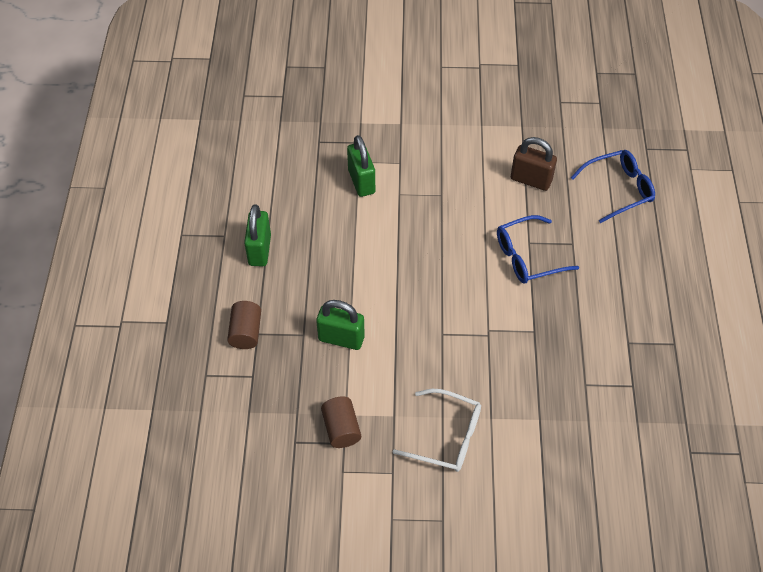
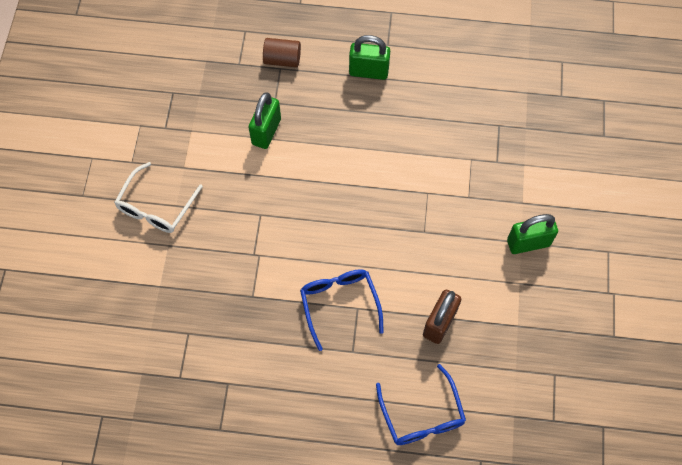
camera: 95 degrees right, 10 degrees up
(341, 429) = (178, 126): brown cylinder -> none
(361, 181) = (445, 160): green padlock -> green padlock (528, 243)

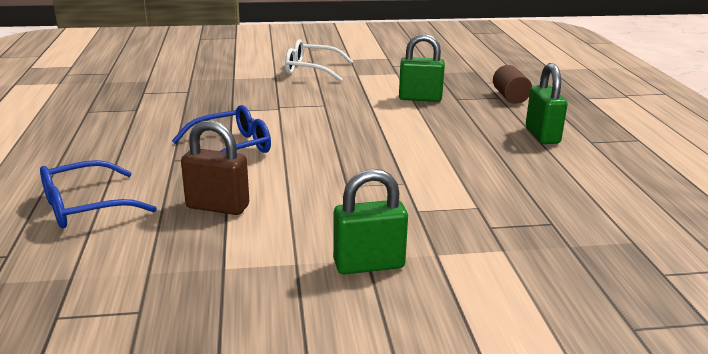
camera: 75 degrees right, 40 degrees down
(528, 243) = (369, 265): green padlock -> green padlock turned 75 degrees counterclockwise

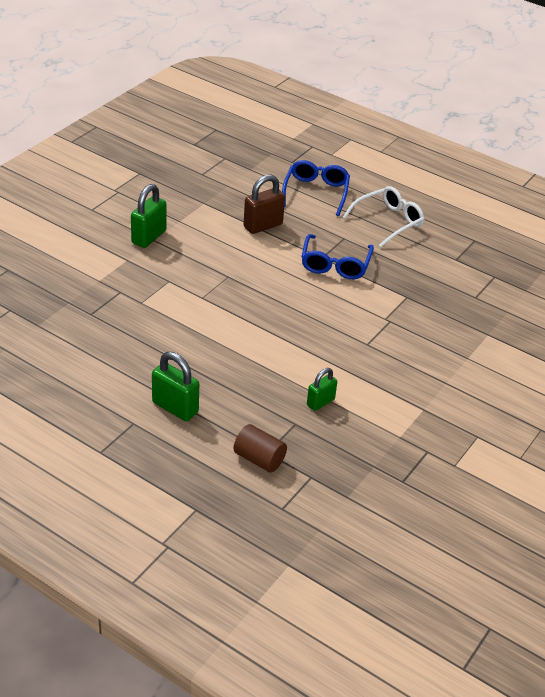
camera: 130 degrees right, 15 degrees up
(310, 70) = (467, 389): white glasses -> white glasses (389, 221)
(420, 98) = (320, 402): green padlock -> green padlock, size x0.64

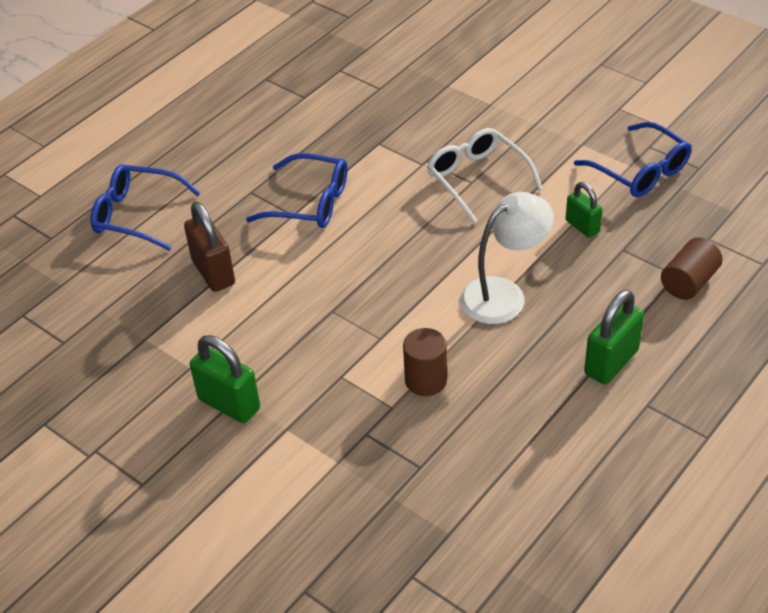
camera: 80 degrees left, 5 degrees up
(163, 317) = (426, 380): none -> brown cylinder
(244, 356) = (503, 294): none -> white lamp
(389, 221) = (217, 148): white glasses -> white glasses (477, 178)
(392, 443) = (641, 171): none -> blue glasses

